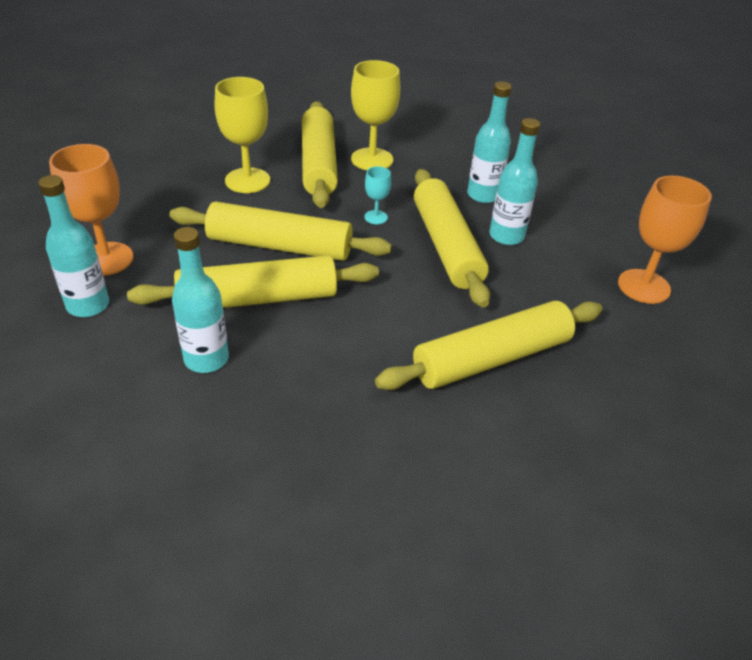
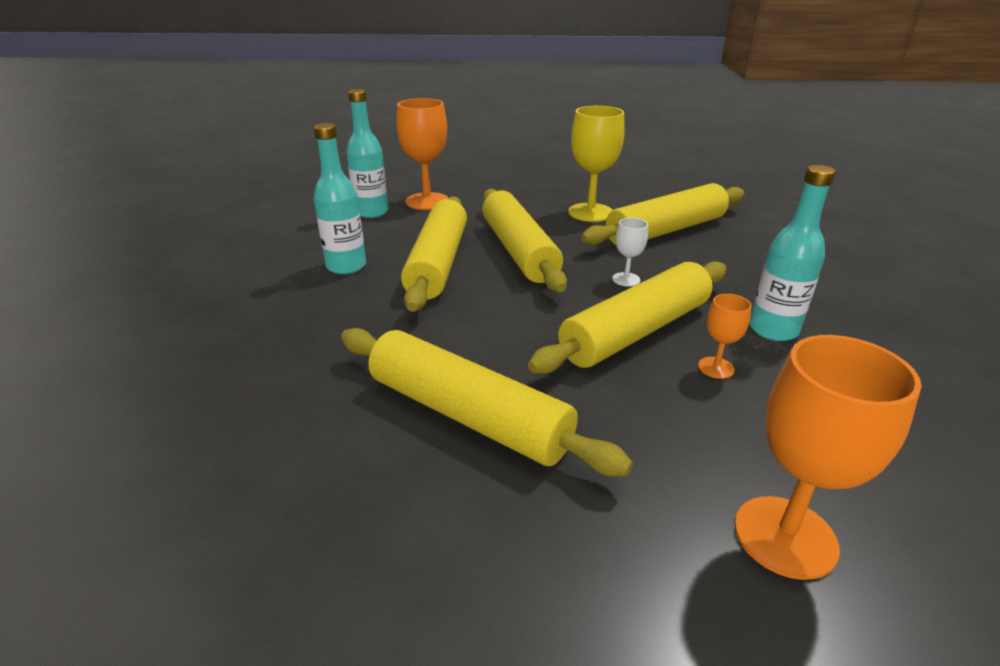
camera: 65 degrees right, 10 degrees down
(258, 299) = (438, 263): yellow rolling pin -> yellow rolling pin turned 45 degrees clockwise
(372, 159) = (720, 251): yellow goblet -> none
(376, 217) = (626, 279): turquoise goblet -> white goblet
(506, 236) = (716, 368): turquoise bottle -> orange goblet

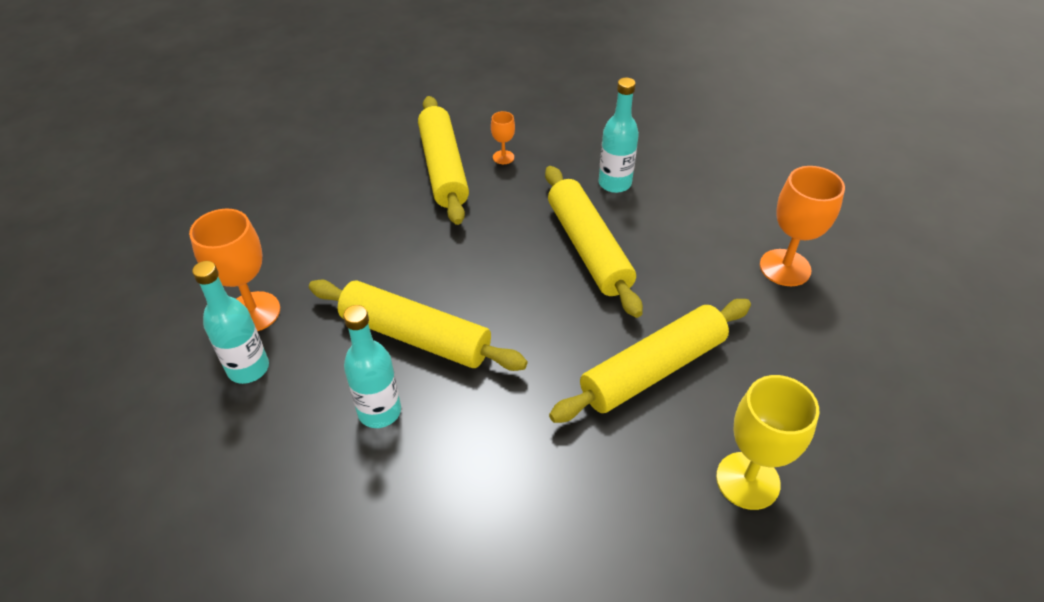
camera: 70 degrees left, 15 degrees up
(519, 251) = (424, 272): yellow rolling pin -> none
(590, 212) = (375, 198): yellow goblet -> yellow goblet (747, 480)
(626, 279) = (513, 224): white goblet -> none
(716, 368) = (645, 228): orange goblet -> orange goblet (503, 157)

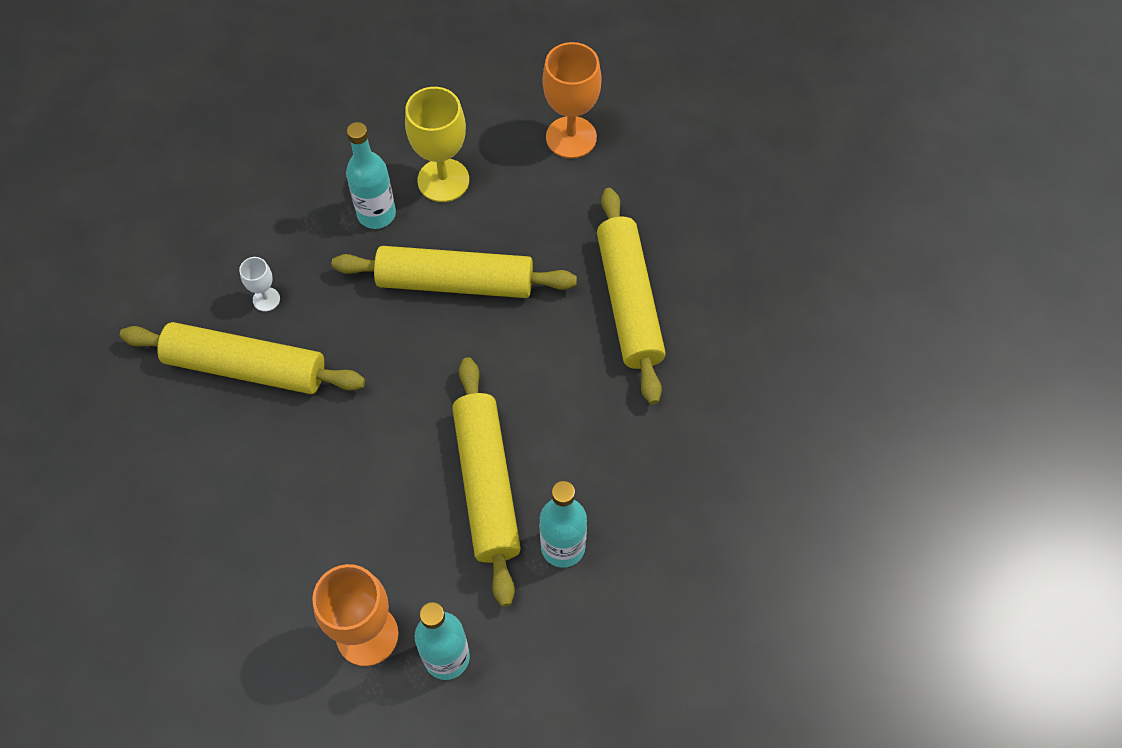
camera: 65 degrees left, 15 degrees up
(415, 336) = (486, 484): yellow rolling pin -> yellow rolling pin turned 60 degrees counterclockwise
(503, 157) = (266, 299): orange goblet -> white goblet
(747, 480) = (765, 291): yellow goblet -> yellow goblet (443, 180)

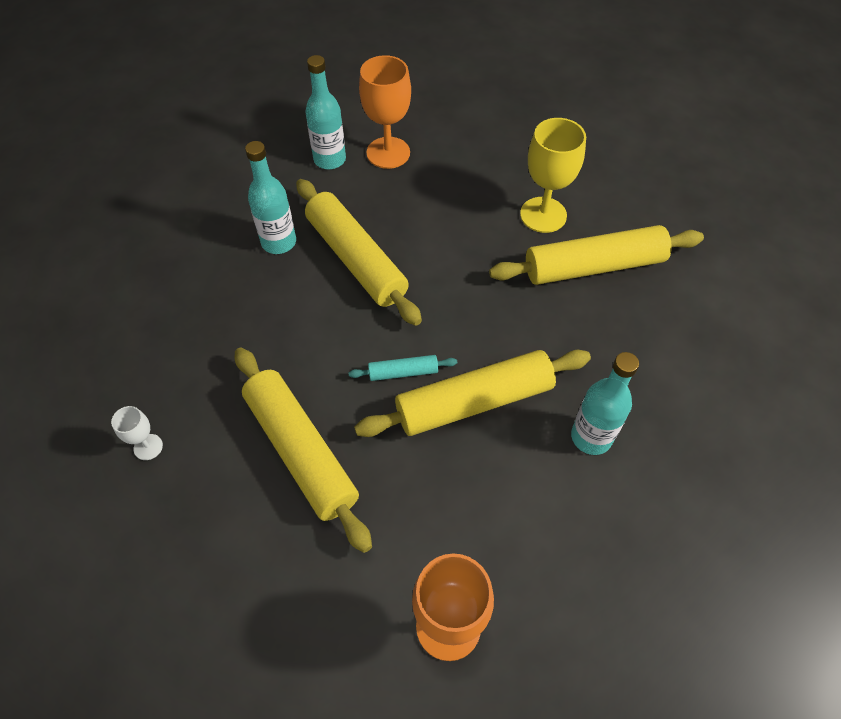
camera: 155 degrees right, 5 degrees down
(266, 299) = (623, 321): white goblet -> white goblet (148, 447)
(443, 180) = (553, 503): yellow goblet -> yellow goblet (543, 215)
(504, 335) = (403, 372): none -> turquoise rolling pin

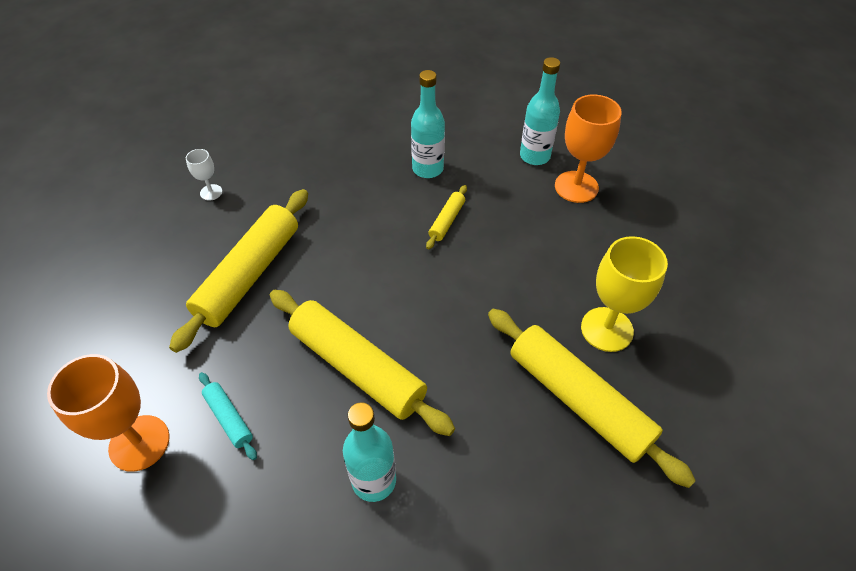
camera: 60 degrees right, 5 degrees down
(356, 259) = (447, 221): yellow rolling pin -> yellow rolling pin, size x0.45
(403, 372) = (357, 303): turquoise rolling pin -> turquoise rolling pin (229, 418)

